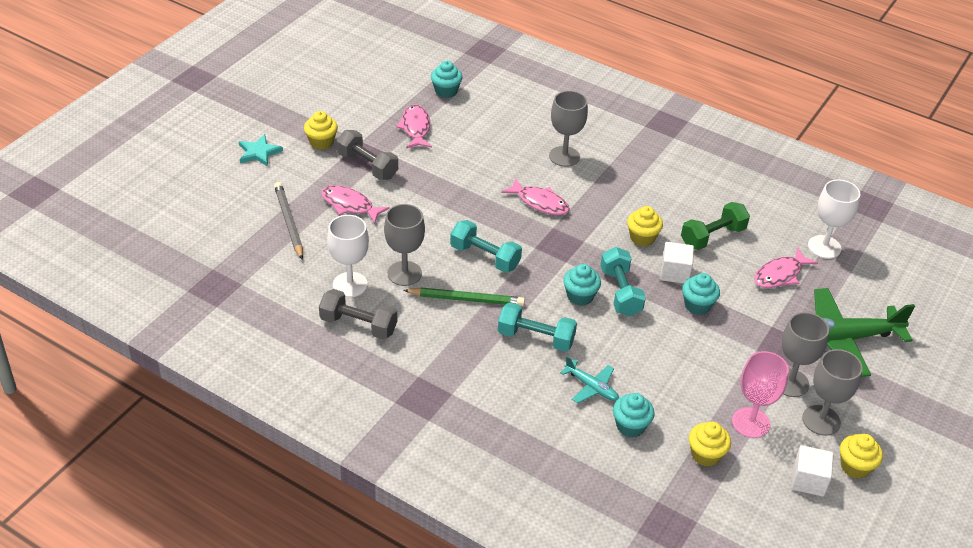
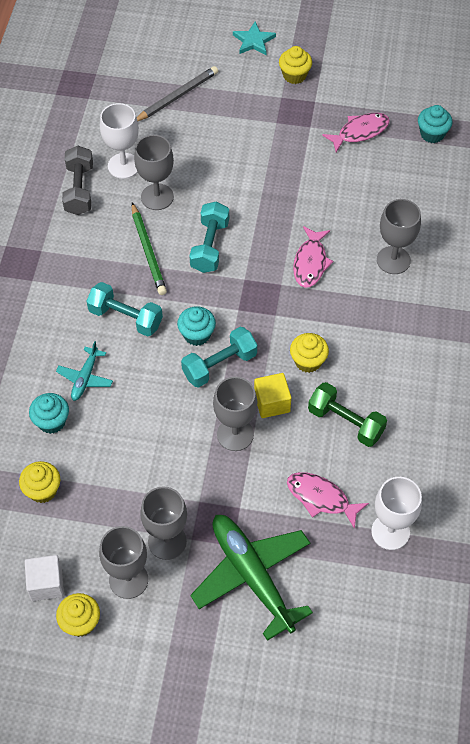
camera: 70 degrees right, 15 degrees up
(350, 205) = (222, 127): pink fish -> none
(367, 166) = (283, 119): grey dumbbell -> none
(536, 338) = (125, 318): turquoise dumbbell -> turquoise dumbbell turned 60 degrees counterclockwise
(674, 273) = (272, 403): white cube -> yellow cube
(697, 305) = (235, 434): turquoise cupcake -> grey goblet
(750, 423) = (98, 518): pink goblet -> none

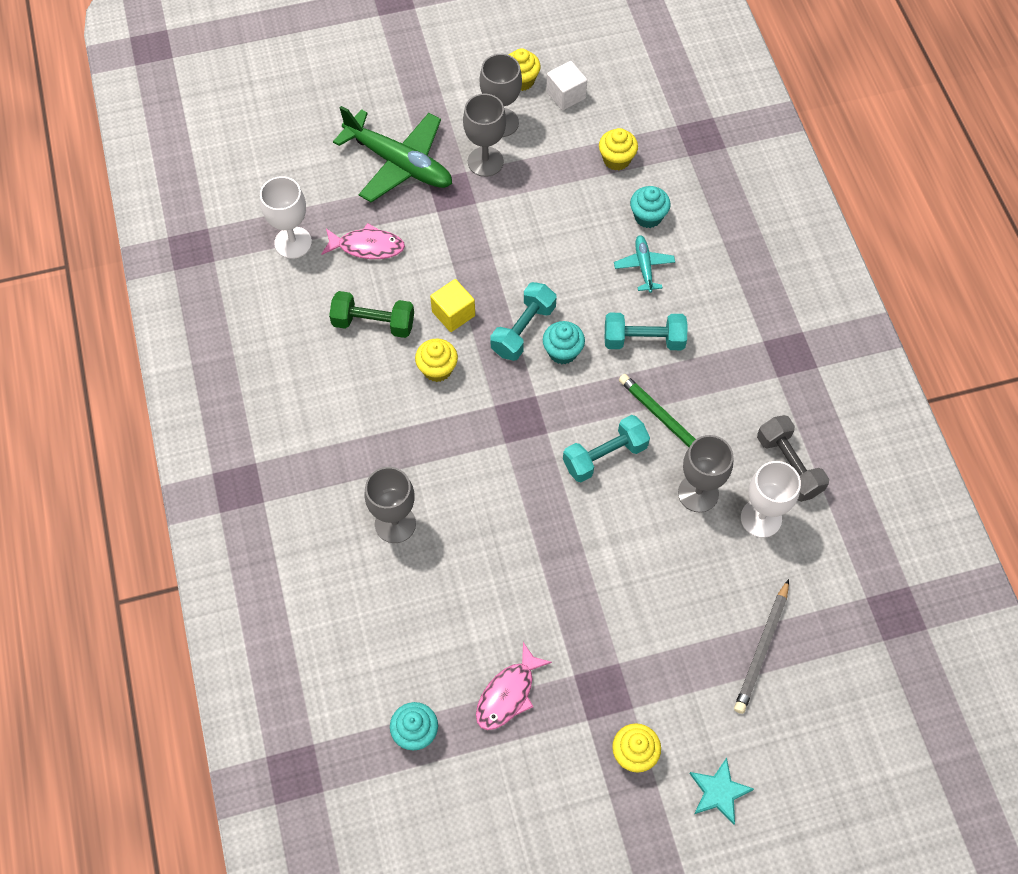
camera: 155 degrees right, 5 degrees up
(210, 246) = (605, 456): turquoise dumbbell -> turquoise dumbbell turned 75 degrees clockwise
(235, 434) = (473, 271): grey goblet -> none
(310, 263) = (485, 482): pink fish -> none

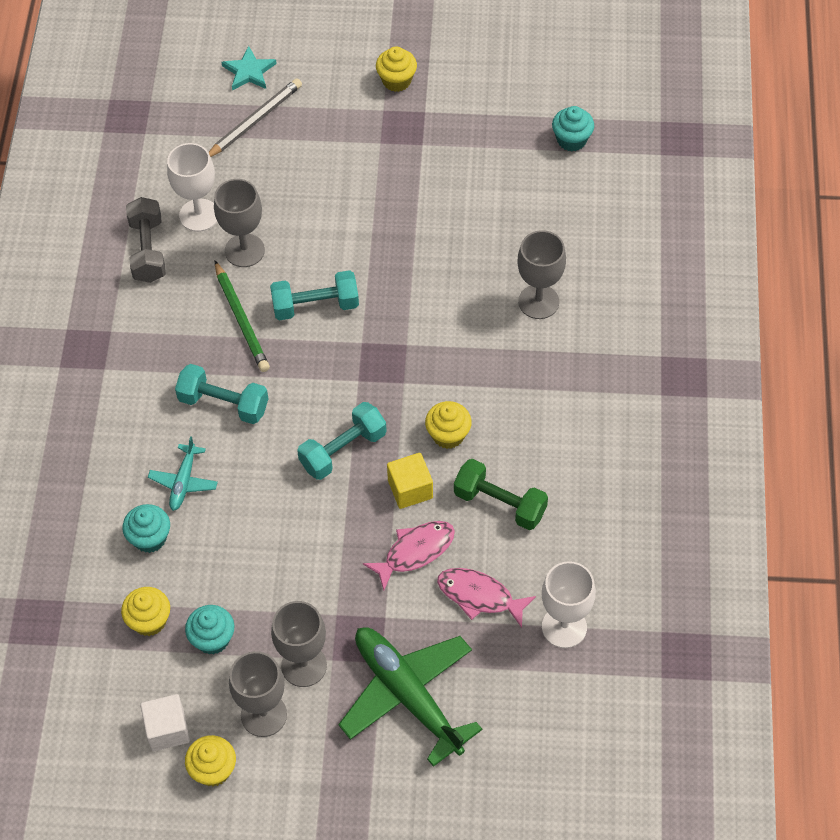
camera: 160 degrees left, 5 degrees down
(508, 694) = (484, 145): pink fish -> pink fish (415, 552)
(562, 351) = (312, 416): turquoise cupcake -> turquoise cupcake (212, 639)
(719, 792) = (341, 41): turquoise star -> turquoise star (249, 71)

